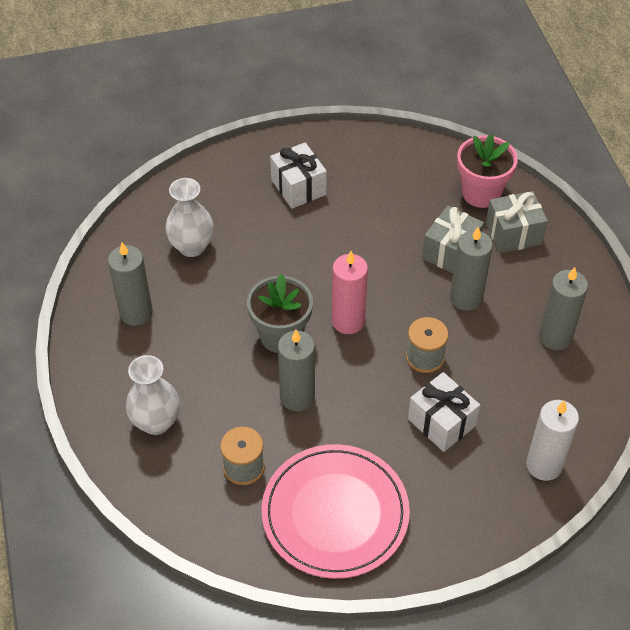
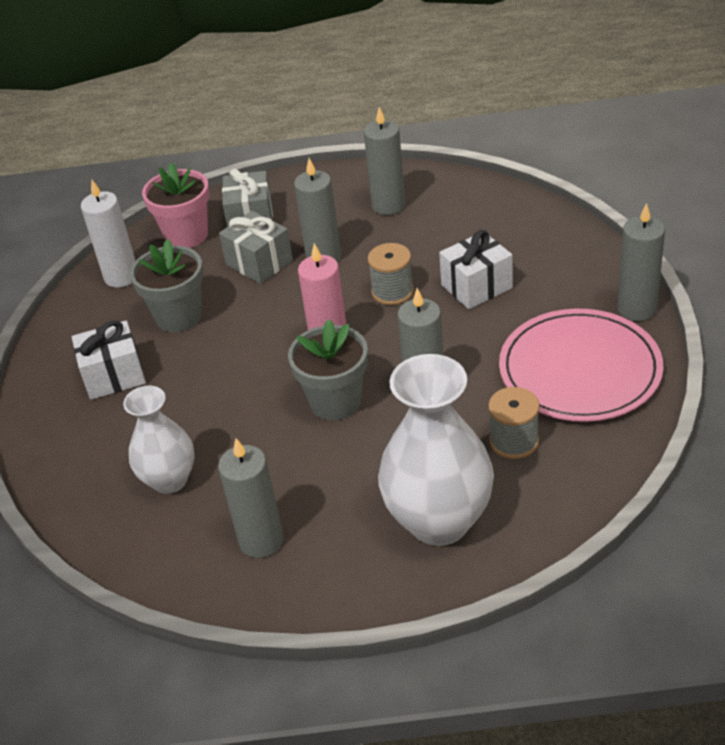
camera: 75 degrees left, 10 degrees down
(156, 422) = (439, 521): white vase -> white vase, size x1.63
(372, 211) = (179, 316): none -> grey flower pot
(426, 560) = (636, 309): none -> grey candle
(544, 465) = (535, 226): white candle -> white candle (121, 277)

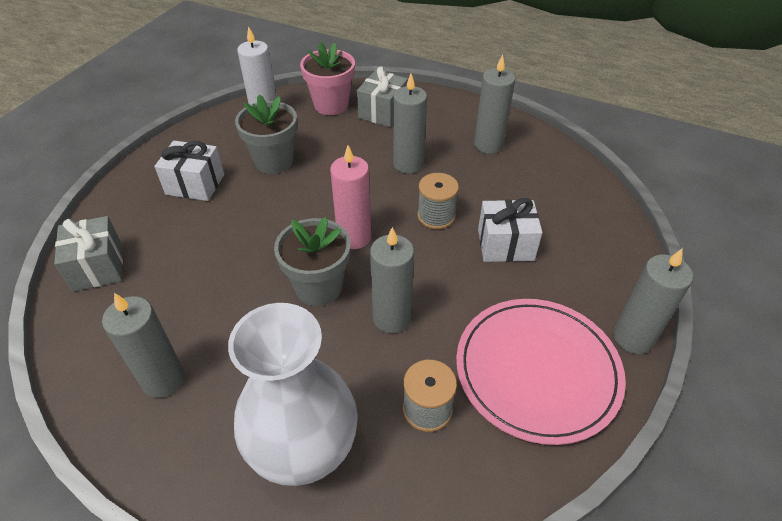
camera: 25 degrees right, 5 degrees up
(169, 480) = (153, 287): white vase -> none
(259, 263) = (360, 147): grey gift -> grey gift (98, 267)

